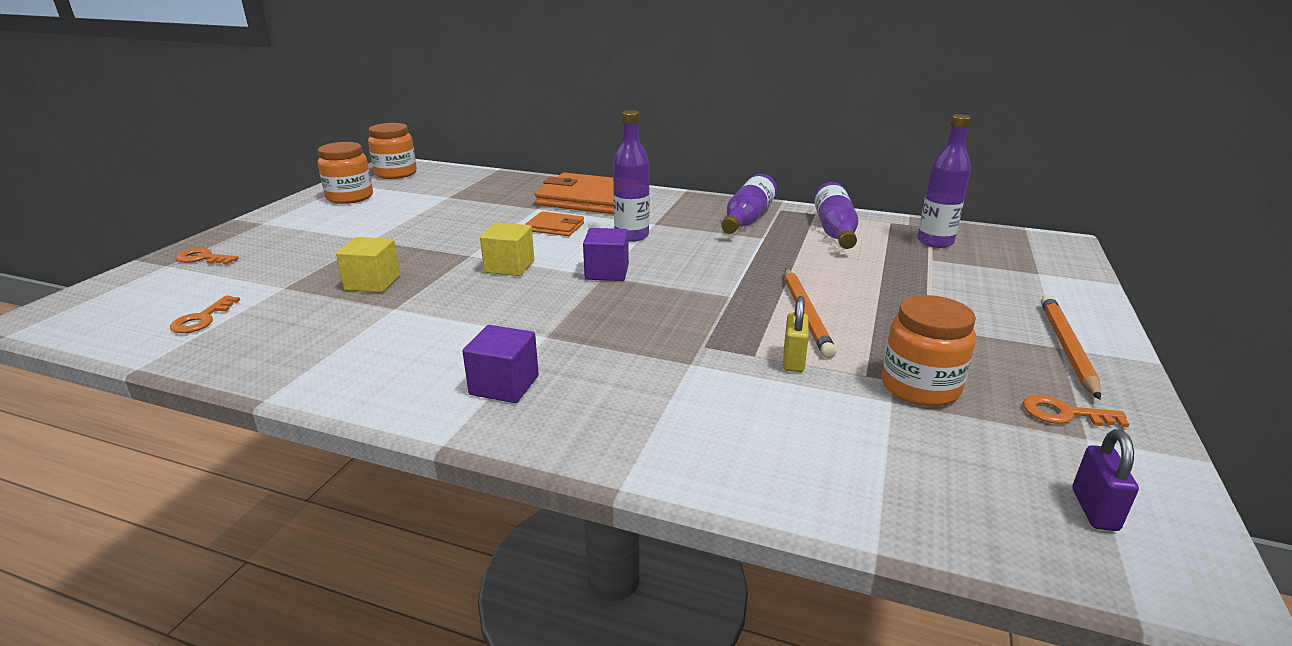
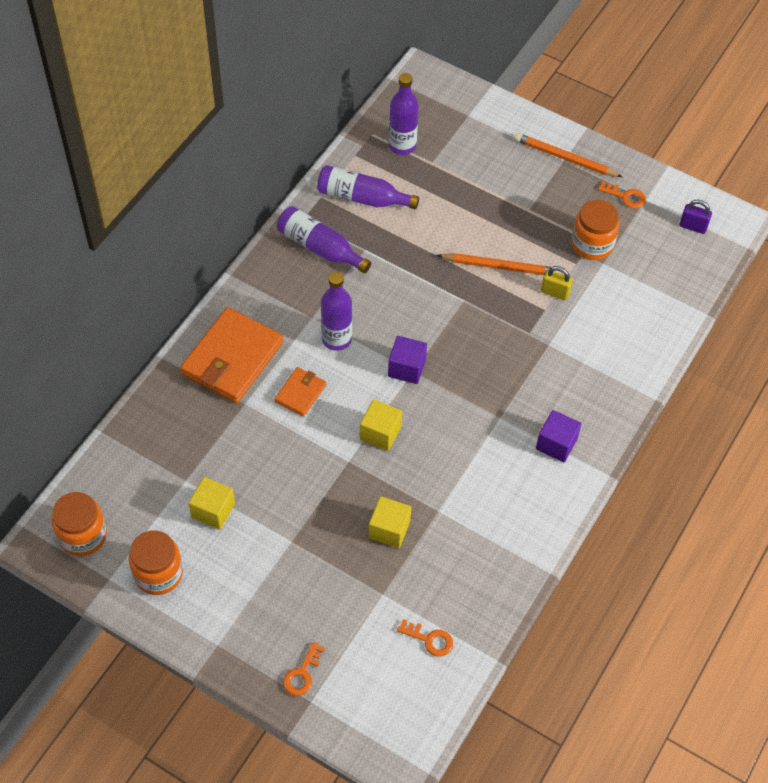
camera: 80 degrees left, 30 degrees up
(413, 208) = (213, 510): none -> yellow cube
(1064, 414) = (625, 196): orange key -> orange key turned 90 degrees counterclockwise

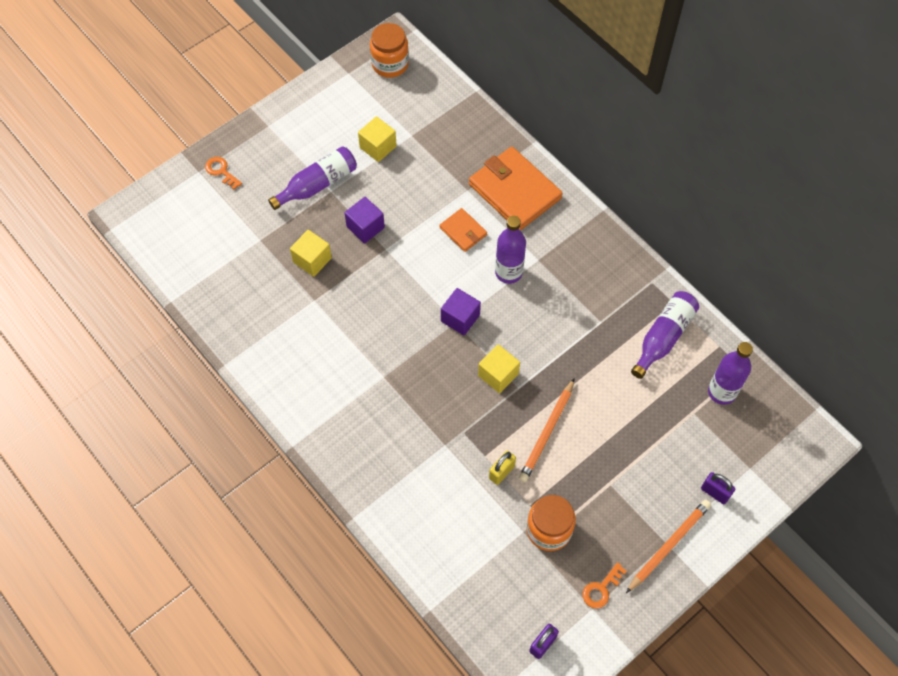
camera: 110 degrees right, 5 degrees up
(158, 573) = (339, 102): orange jar -> none
(320, 248) = (613, 286): purple bottle -> purple bottle (317, 185)
(380, 433) = (403, 279): yellow cube -> yellow cube (498, 375)
(429, 639) = (208, 260): orange key -> none
(502, 135) = (715, 492): none -> purple padlock
(556, 444) = (340, 413): purple cube -> purple cube (365, 227)

